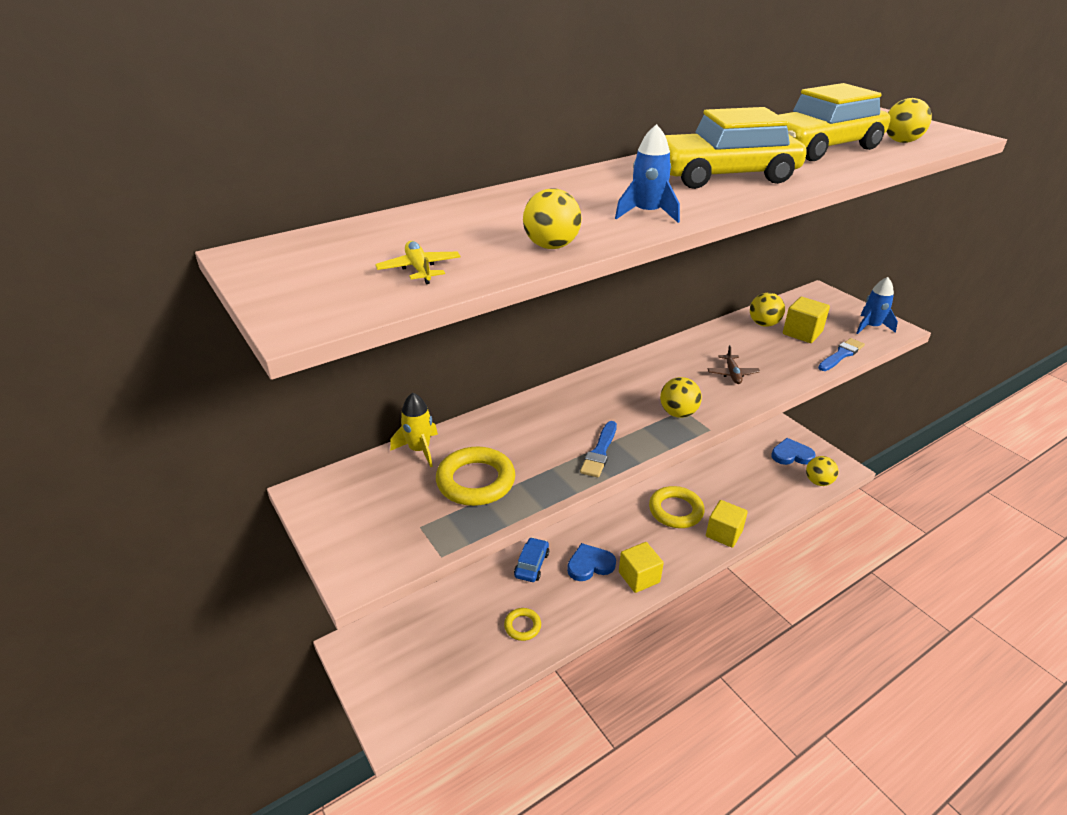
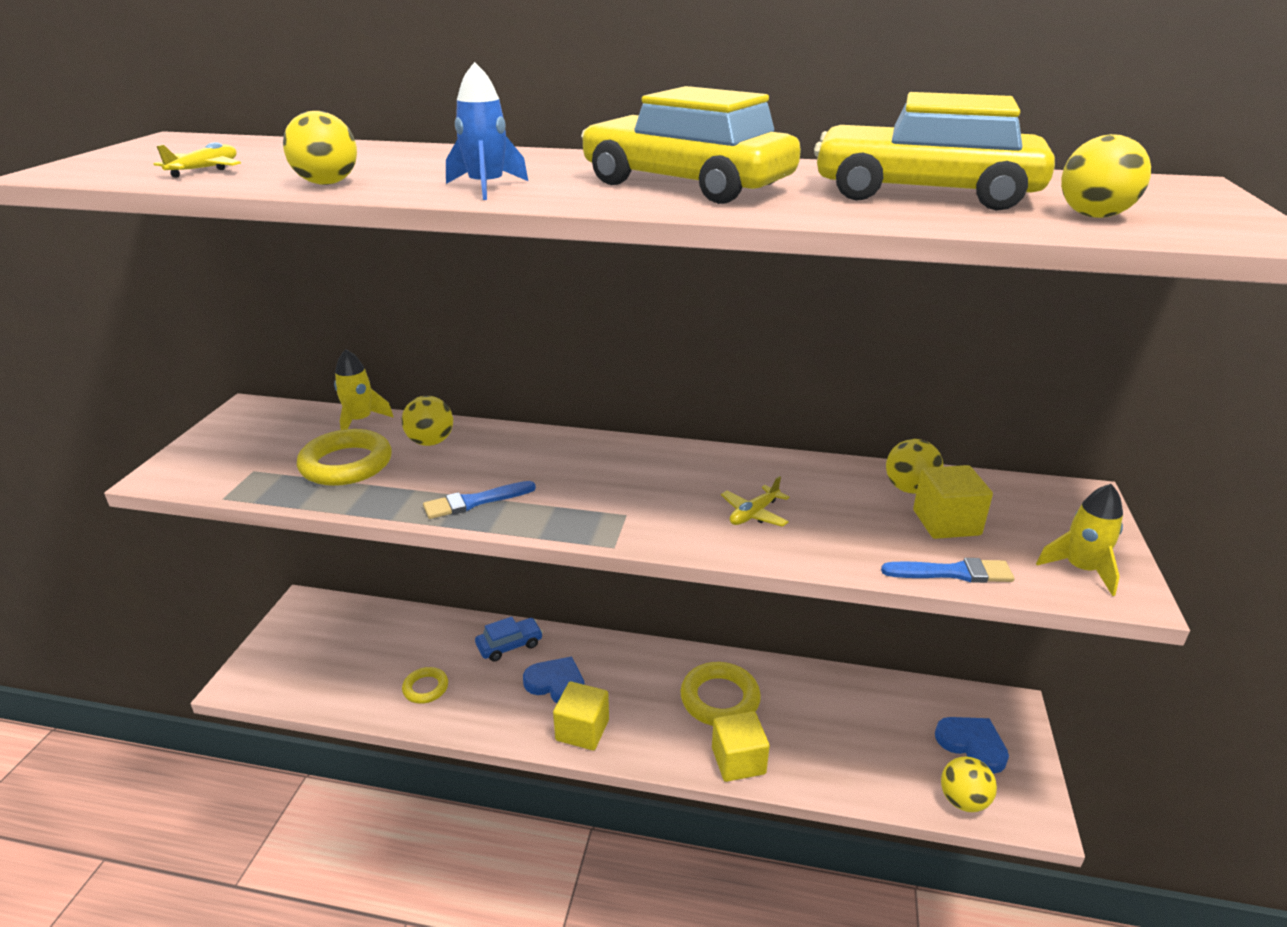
camera: 45 degrees right, 5 degrees down
(678, 413) = (613, 514): yellow ball -> yellow ball (430, 442)
(732, 374) = (754, 514): brown plane -> yellow plane
(871, 327) = (1081, 569): blue rocket -> yellow rocket

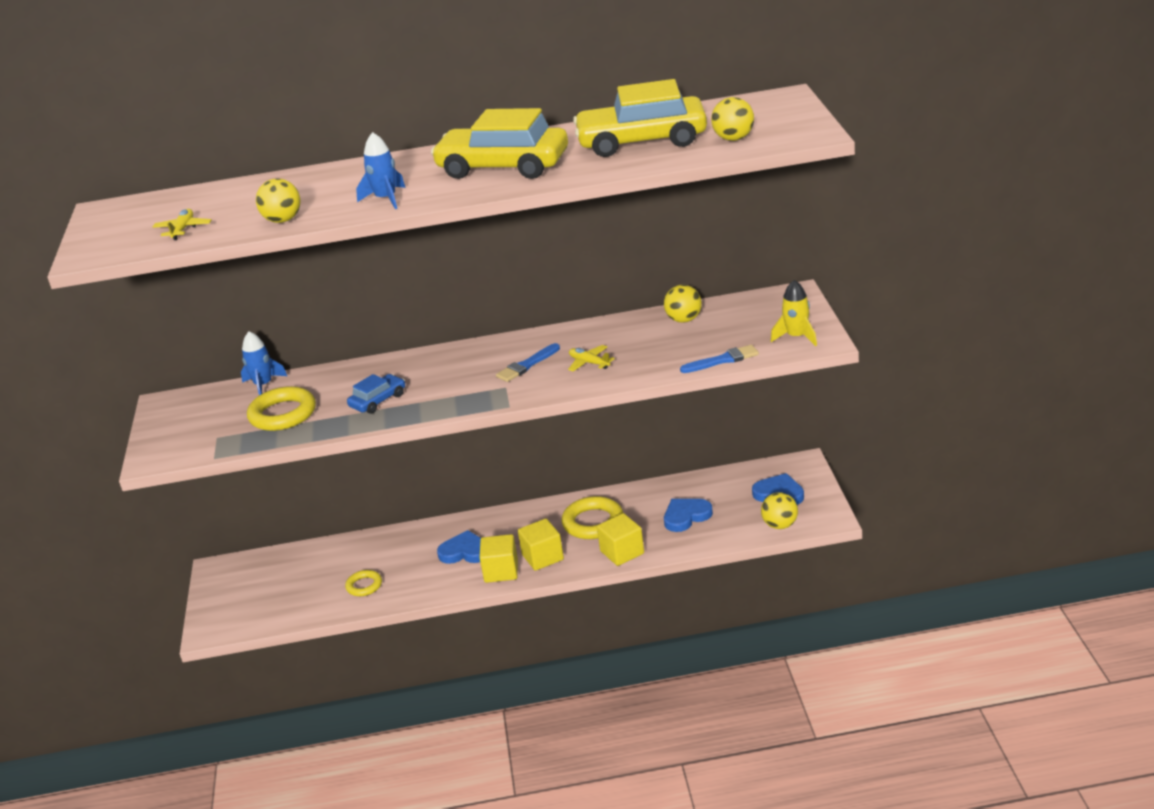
camera: 15 degrees left, 0 degrees up
(360, 421) = (263, 385): yellow rocket -> blue rocket
(430, 442) = (332, 383): yellow ball -> none
(474, 501) = (397, 409): blue brush -> blue brush (527, 365)
(509, 645) = (412, 540): blue car -> blue car (378, 400)
(754, 514) = (589, 363): yellow plane -> yellow plane turned 105 degrees clockwise
(838, 734) = (686, 516): none -> blue heart
(946, 523) = (712, 334): yellow cube -> yellow cube (542, 557)

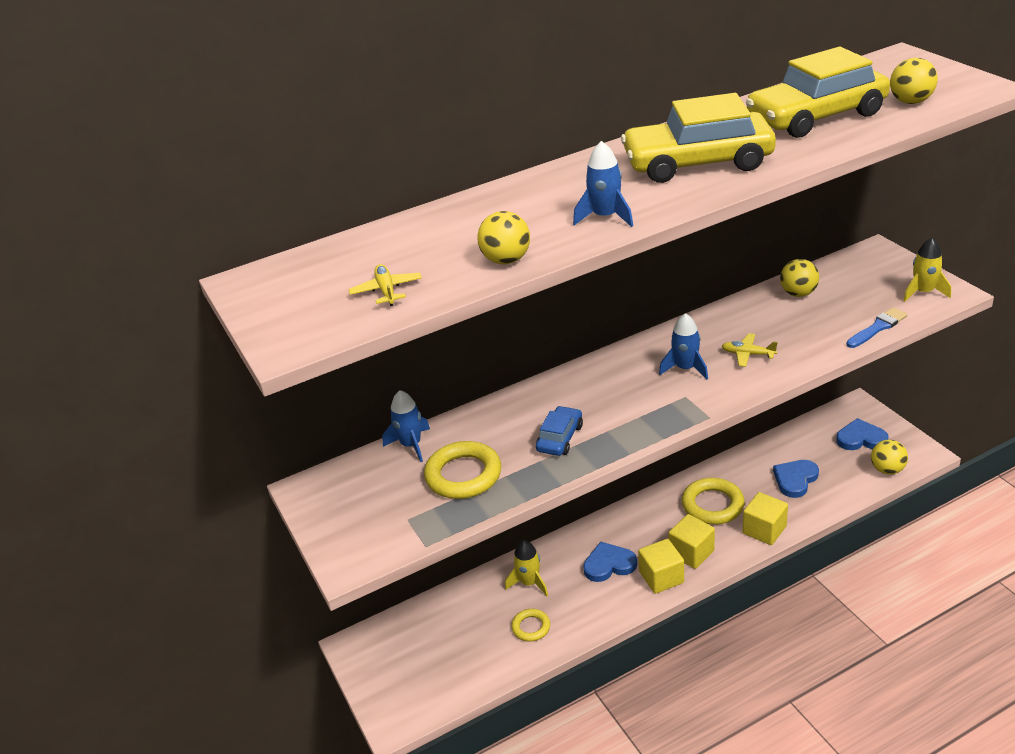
camera: 20 degrees left, 5 degrees up
(388, 552) = (529, 583): none -> yellow rocket
(527, 365) = (685, 368): blue brush -> blue rocket

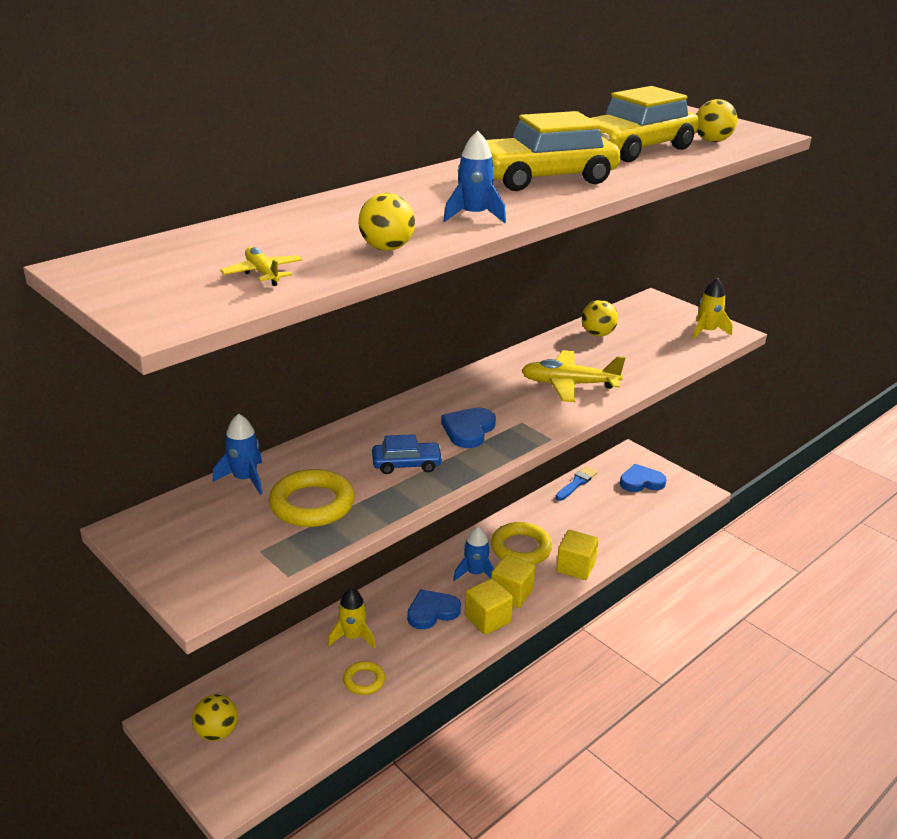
camera: 20 degrees left, 5 degrees down
(560, 438) = (406, 464): blue car -> blue car turned 75 degrees clockwise
(685, 368) = (513, 398): blue rocket -> blue rocket (475, 573)
(748, 354) = (569, 384): yellow plane -> yellow plane, size x1.87
(795, 479) = (592, 520): blue heart -> blue heart (468, 430)
(878, 328) = (678, 360): blue brush -> blue brush (576, 483)
(887, 470) = (671, 507): yellow ball -> yellow ball (217, 732)

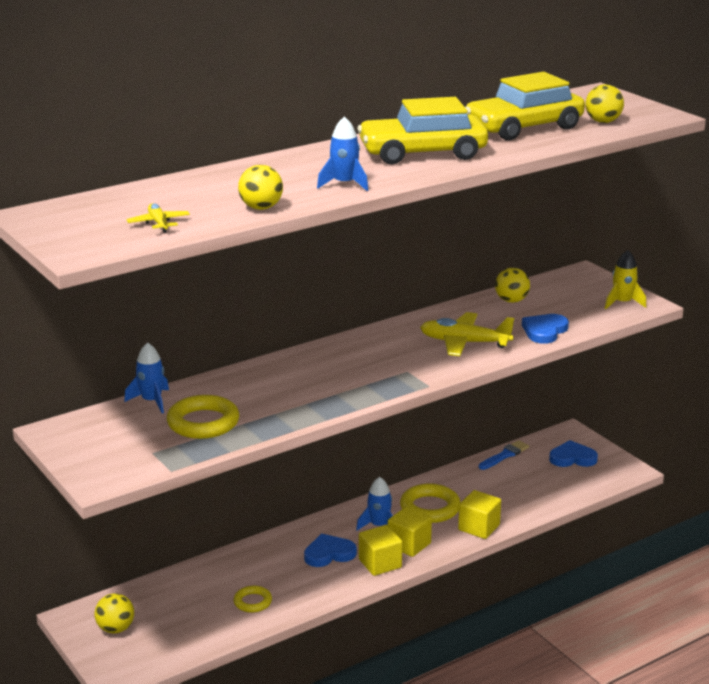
camera: 10 degrees right, 5 degrees down
(353, 637) = (250, 568): yellow rocket -> none
(406, 464) = (292, 398): blue car -> none
(468, 430) = (356, 375): blue heart -> blue heart (544, 331)

